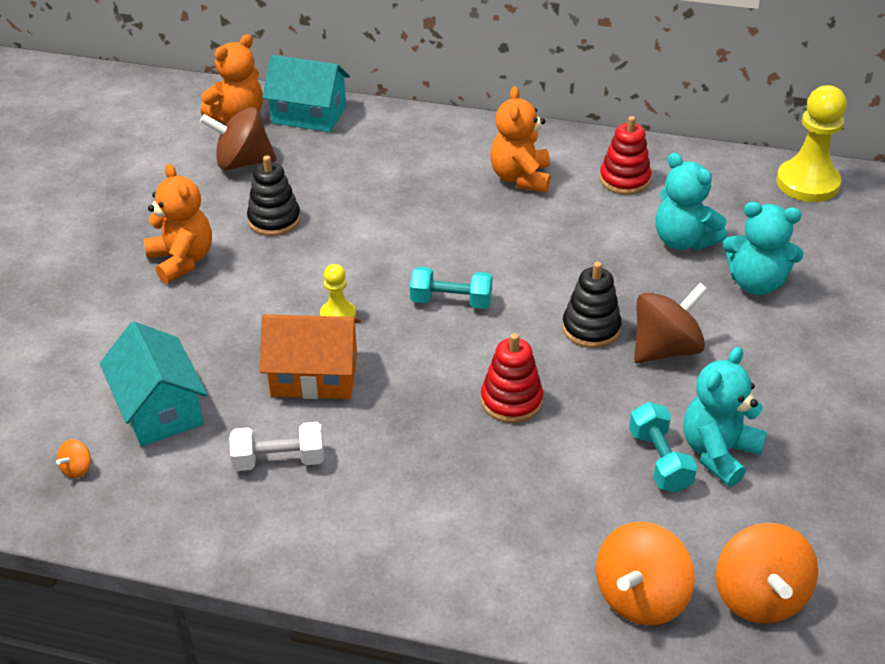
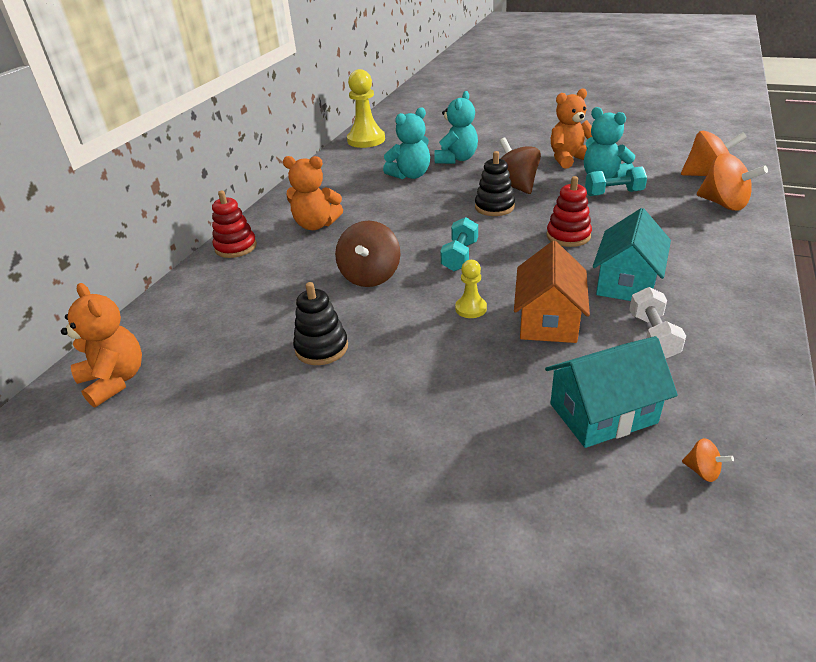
camera: 80 degrees left, 5 degrees down
(182, 261) = (369, 411): orange teddy bear -> orange teddy bear (569, 159)
(243, 162) = (209, 373): brown spinning top -> brown spinning top (370, 276)
(309, 115) = (150, 330): turquoise house -> turquoise house (627, 282)
(624, 180) = (337, 189): red stacking toy -> red stacking toy (236, 247)

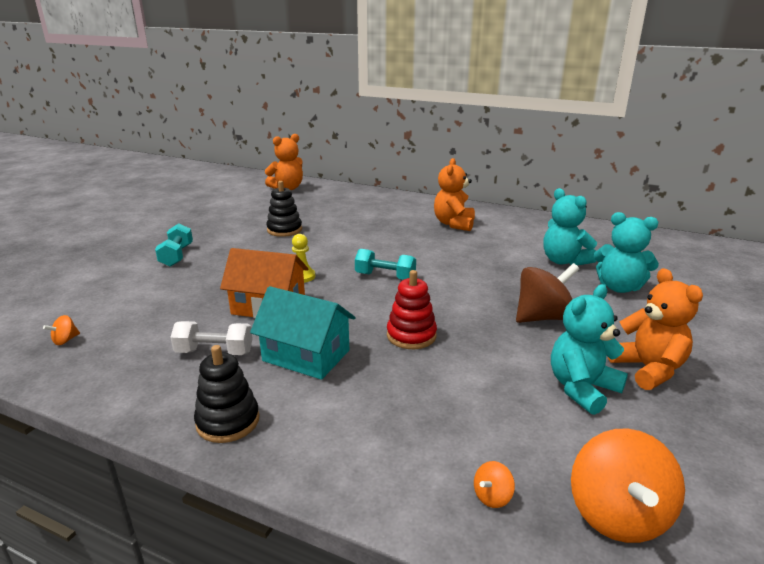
camera: 90 degrees right, 10 degrees down
(236, 247) = (422, 202): red stacking toy -> none
(366, 140) = (659, 241): yellow pawn -> none
(370, 276) = (365, 243): brown spinning top -> none
(494, 207) = (485, 300): black stacking toy -> black stacking toy (228, 421)
(603, 413) = (148, 313): turquoise house -> none
(613, 193) = (527, 388): turquoise dumbbell -> turquoise dumbbell (176, 256)
(723, 204) = (492, 496): orange spinning top -> orange spinning top, size x0.43

